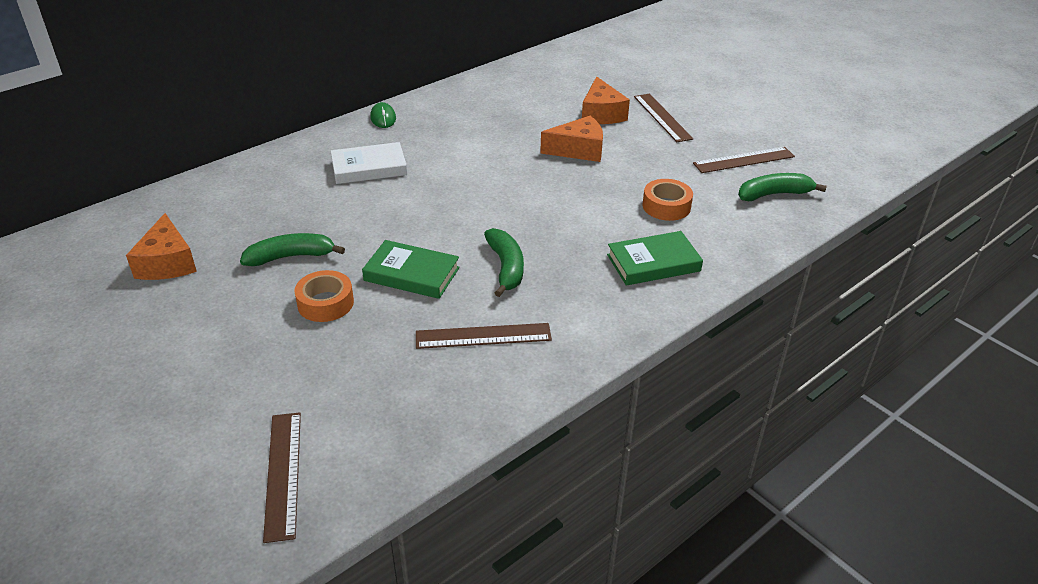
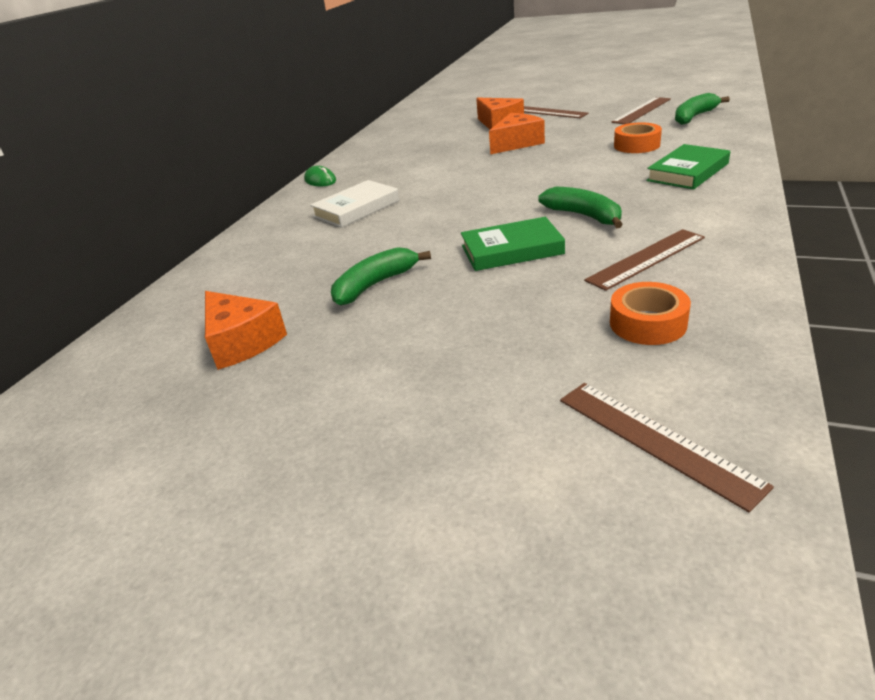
camera: 25 degrees left, 5 degrees down
(325, 303) = (465, 299): orange tape -> orange tape (647, 323)

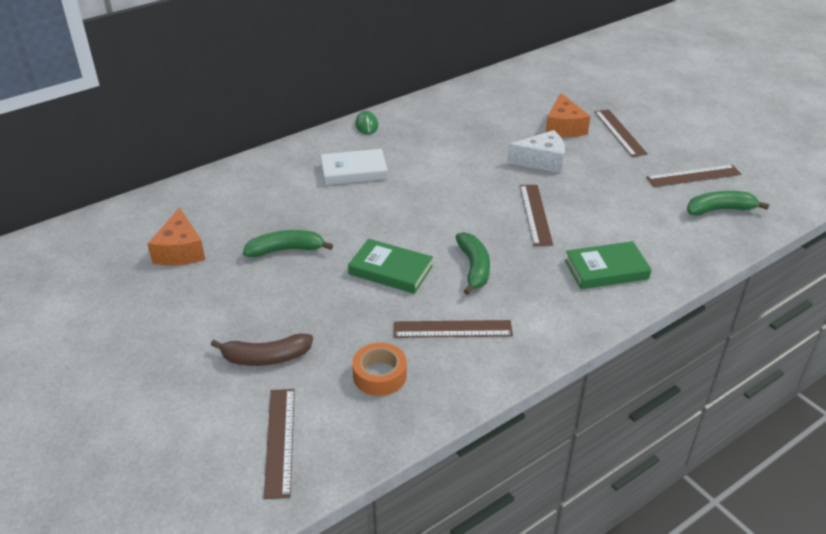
camera: 30 degrees right, 5 degrees up
(502, 376) = (266, 357): none -> brown banana
(516, 143) = (541, 161): orange cheese -> white cheese
(570, 169) = (535, 214): none -> brown ruler
(636, 145) = (620, 217): orange tape -> none

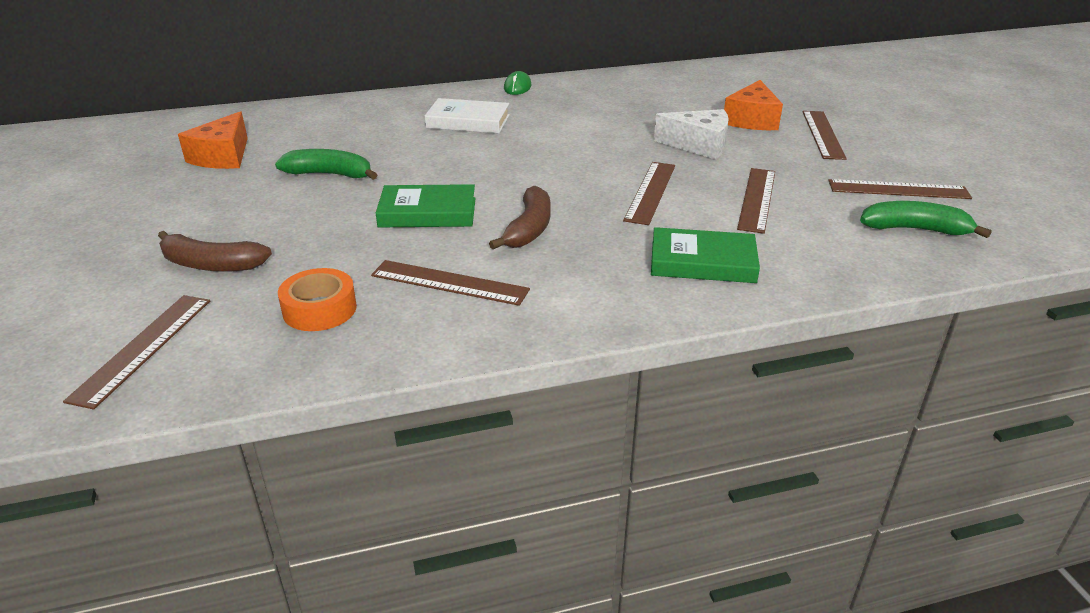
camera: 20 degrees right, 5 degrees down
(390, 270) = (427, 212): green book -> green book turned 45 degrees counterclockwise
(474, 268) = (529, 228): green banana -> brown banana
(609, 205) = (757, 199): none -> brown ruler

